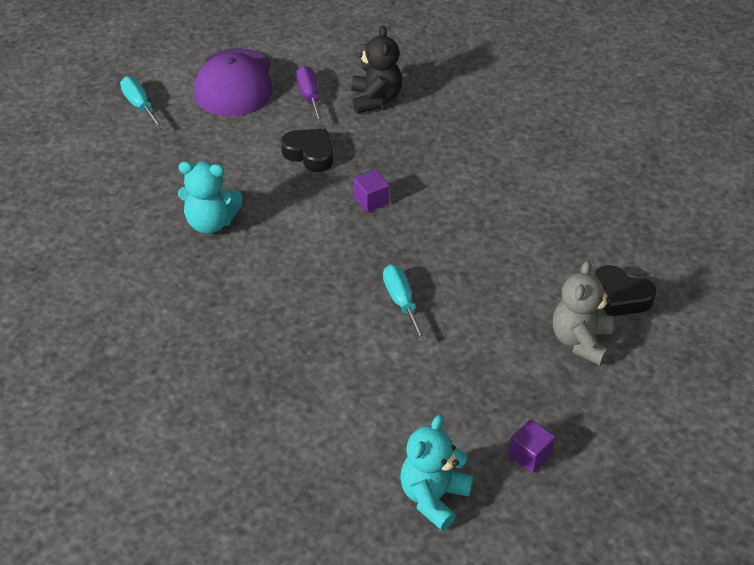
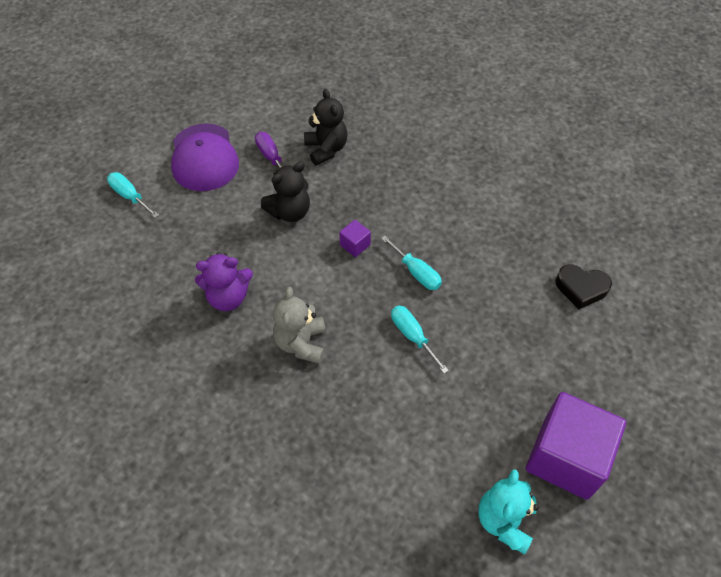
camera: 15 degrees left, 10 degrees up
(210, 223) = (228, 297): turquoise teddy bear -> purple teddy bear
(310, 154) = (290, 212): black heart -> black teddy bear
(431, 241) = (416, 272): none -> turquoise screwdriver
(530, 455) = (566, 457): purple cube -> purple cube, size x2.43
(580, 341) = (566, 337): grey teddy bear -> grey teddy bear (301, 343)

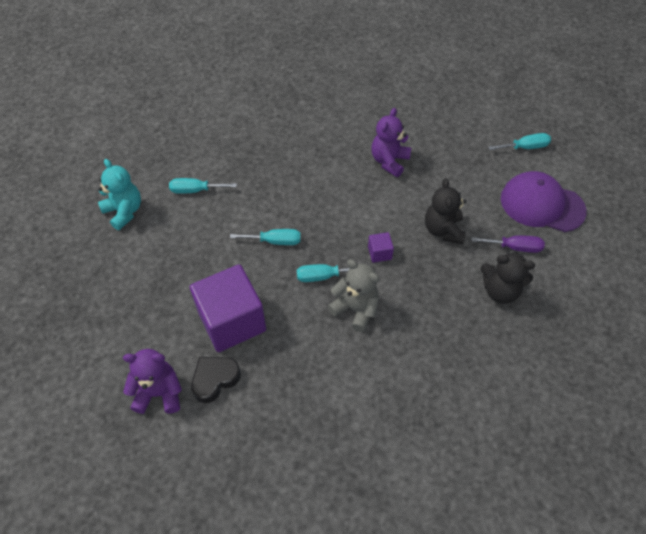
camera: 125 degrees right, 0 degrees up
(301, 343) = (322, 181): grey teddy bear -> grey teddy bear (355, 309)
(413, 464) = (195, 190): none -> turquoise screwdriver
(566, 457) = (121, 267): purple cube -> purple cube (232, 321)
(631, 320) = (159, 393): none -> purple teddy bear

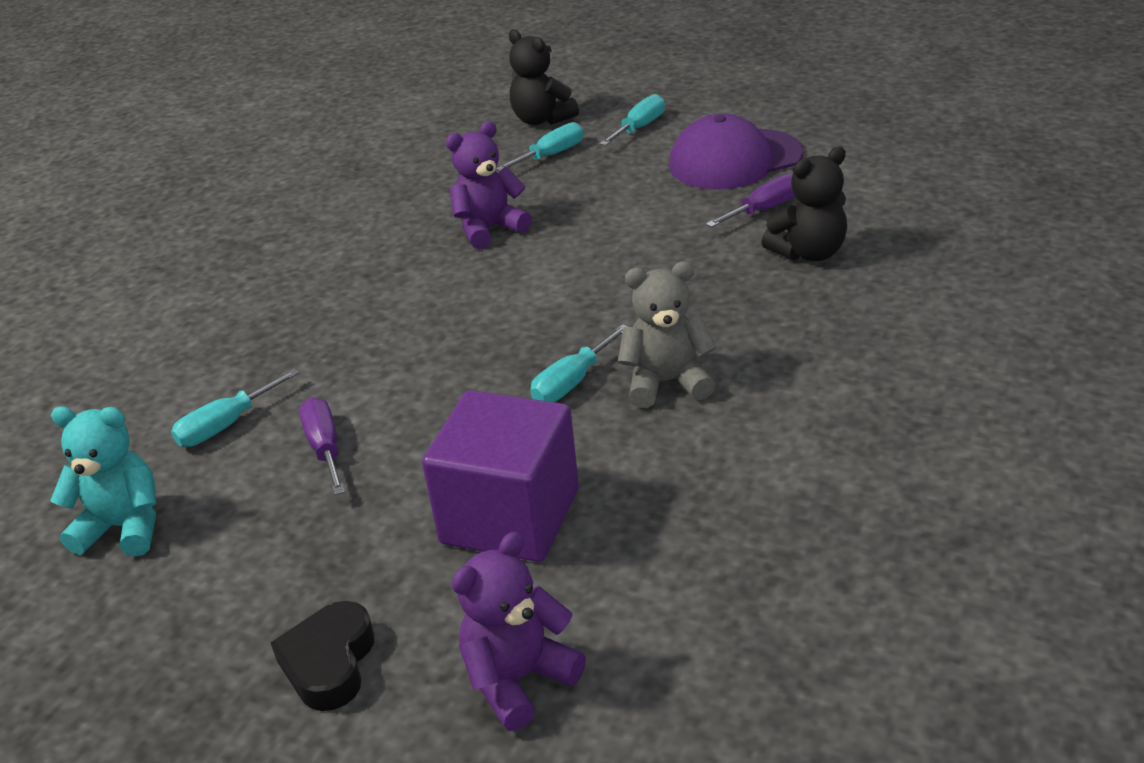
camera: 40 degrees left, 20 degrees down
(212, 231) = (325, 448): none -> purple screwdriver
(215, 379) = (584, 595): black heart -> black heart (329, 663)
(275, 241) = (445, 395): turquoise screwdriver -> turquoise screwdriver (551, 155)
(379, 253) = (612, 313): purple cube -> none
(389, 161) = (489, 229): purple teddy bear -> purple teddy bear turned 75 degrees clockwise
(443, 230) = (658, 245): black teddy bear -> black teddy bear (542, 120)

